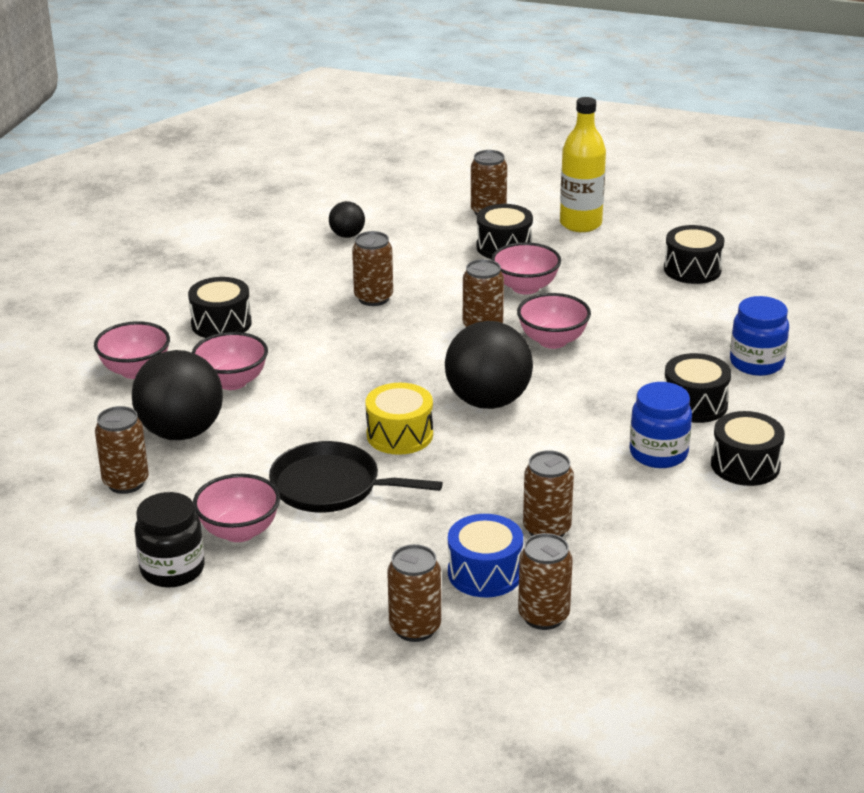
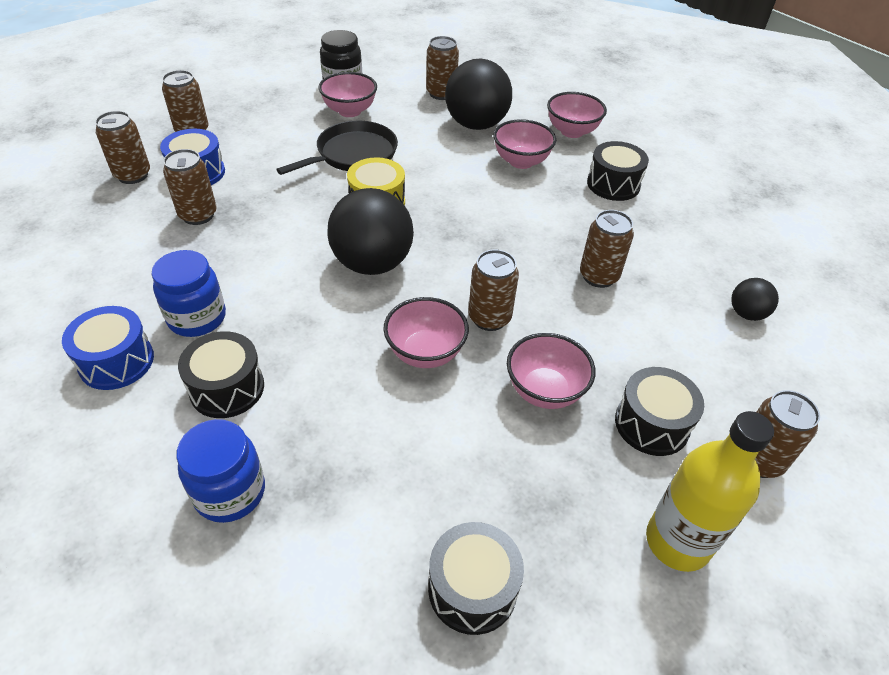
camera: 120 degrees right, 15 degrees up
(745, 465) = (116, 361): black drum -> blue drum

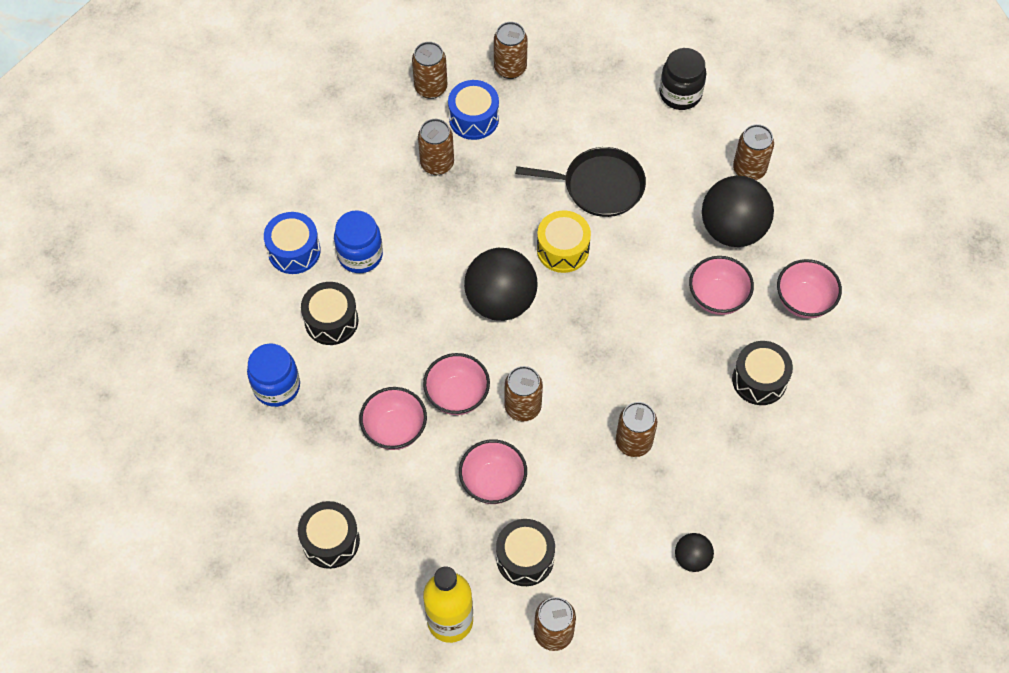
camera: 50 degrees right, 15 degrees up
(349, 111) = (649, 133): pink bowl -> pink bowl (395, 429)

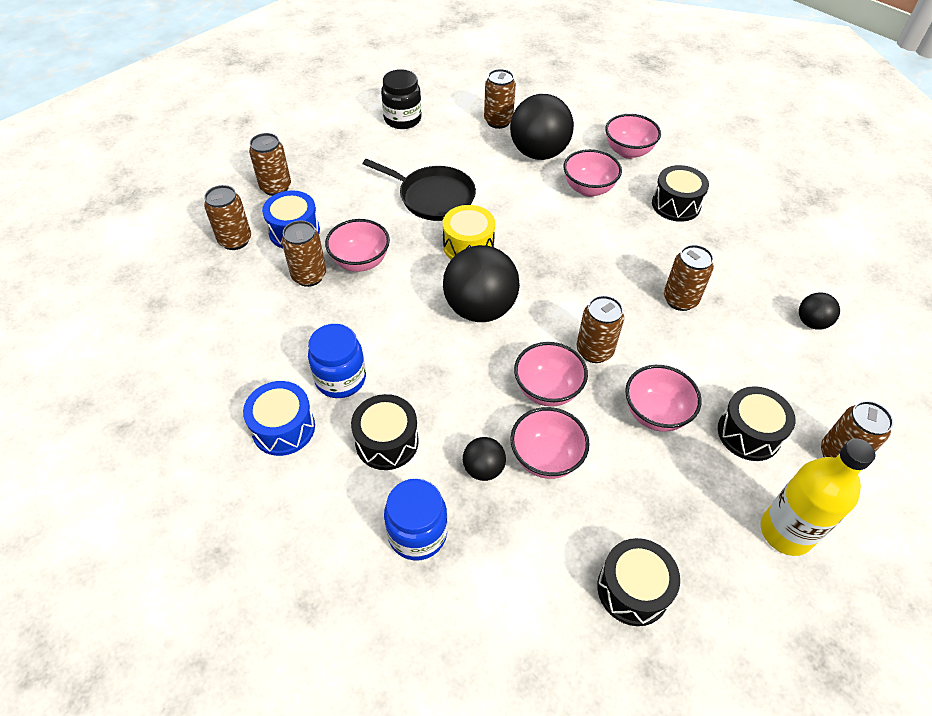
camera: 55 degrees left, 10 degrees down
(355, 395) = (483, 469): none -> black ball
(480, 187) = (360, 262): none -> pink bowl
(599, 186) = (433, 197): black pan -> black pan turned 75 degrees clockwise

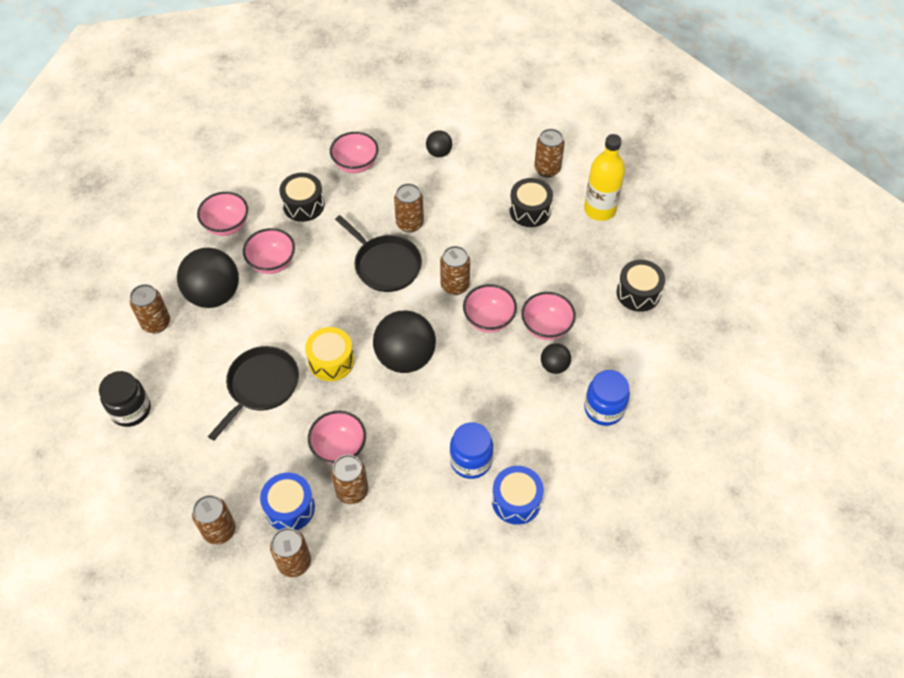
camera: 85 degrees left, 5 degrees up
(387, 442) = (531, 427): black drum -> none
(609, 281) = (385, 265): none -> black pan
(655, 413) = (512, 258): pink bowl -> pink bowl (355, 165)

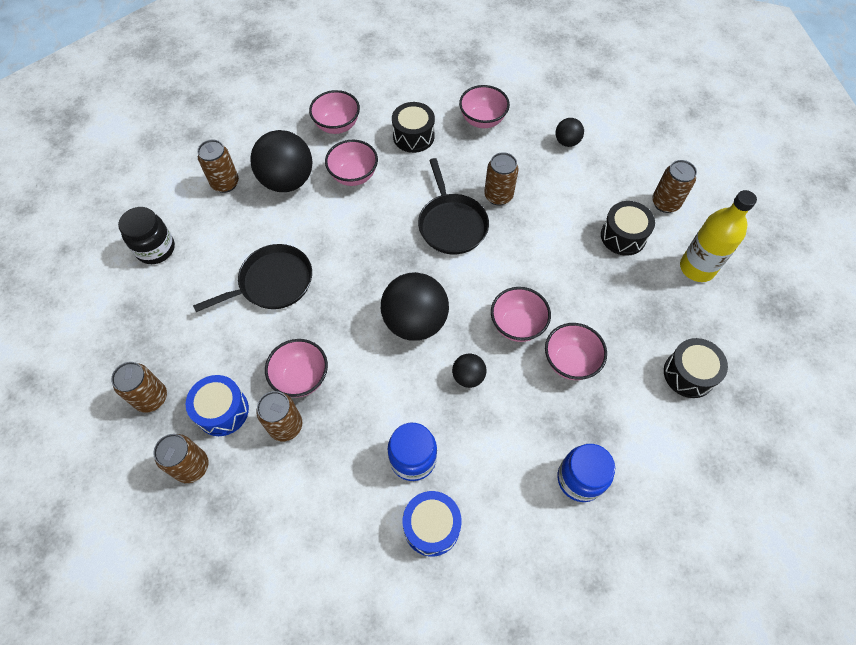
camera: 30 degrees right, 5 degrees up
(331, 361) = (346, 291): yellow drum -> none
(455, 285) = (504, 275): brown can -> none
(554, 366) = (555, 406): black ball -> black ball (468, 377)

